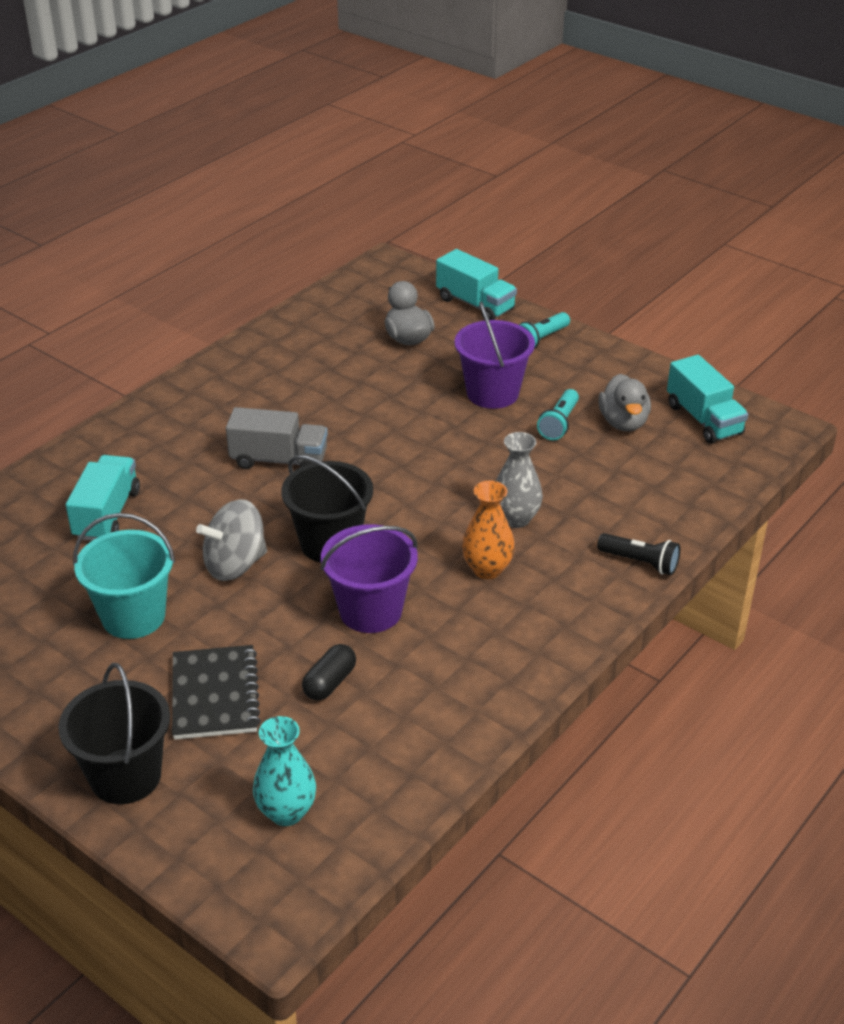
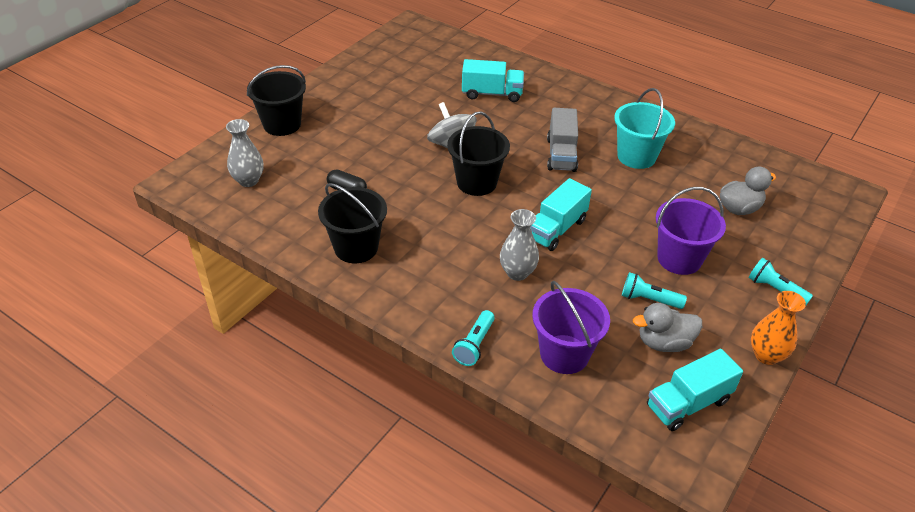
camera: 85 degrees right, 5 degrees up
(133, 616) = (403, 113): turquoise bucket -> turquoise bucket (636, 156)
(215, 695) = (339, 148): black notebook -> none
(286, 812) = (248, 180): turquoise vase -> grey vase
(370, 611) = (411, 204): purple bucket -> purple bucket (564, 354)
(464, 670) = (356, 248): none -> black bucket
(475, 304) = (813, 247): turquoise truck -> turquoise truck (556, 229)
(487, 569) = (458, 258): orange vase -> orange vase (766, 355)
(640, 562) = (474, 345): black flashlight -> turquoise flashlight

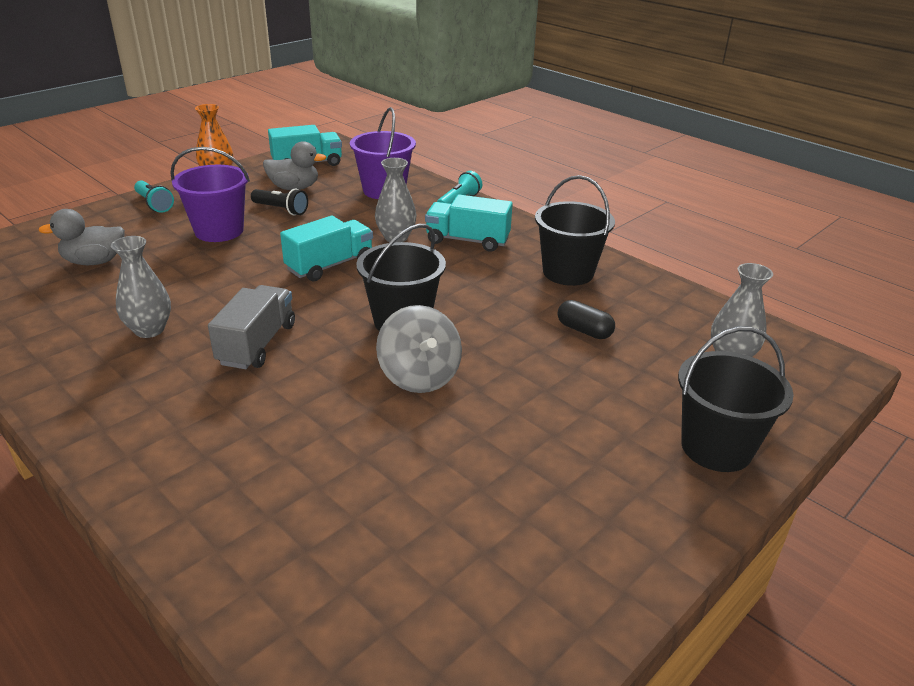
camera: 170 degrees left, 10 degrees down
(492, 94) = (301, 471): turquoise truck -> turquoise truck (467, 240)
(636, 156) = (149, 330): turquoise bucket -> grey vase
(649, 300) = (281, 210): turquoise flashlight -> black flashlight

